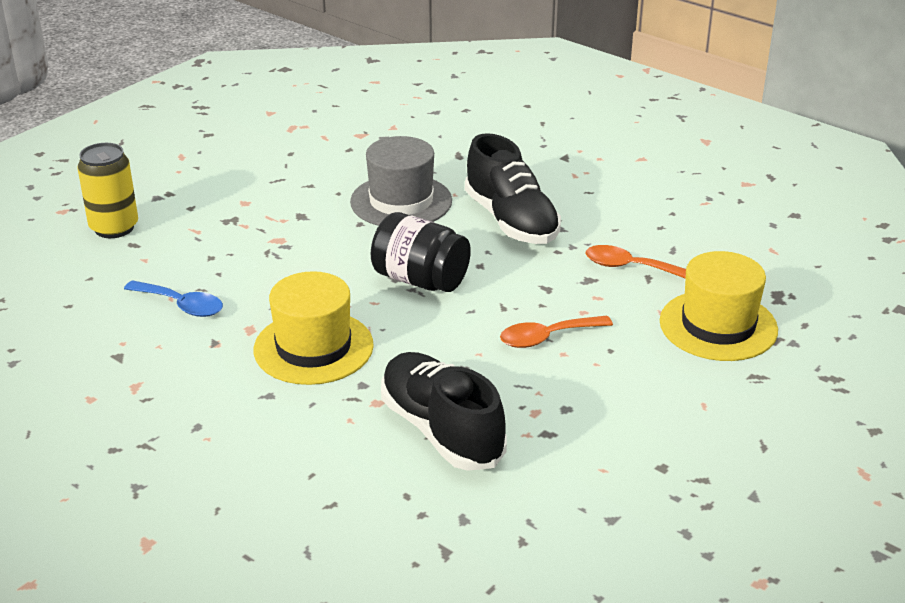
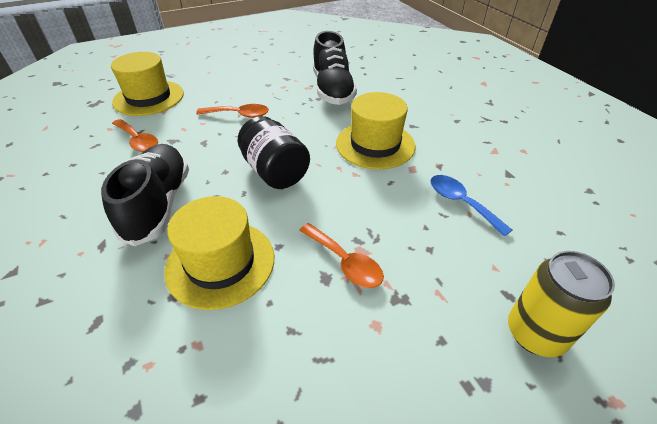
camera: 155 degrees left, 10 degrees up
(289, 228) = (345, 262): none -> orange spoon
(401, 201) = (220, 263): grey hat -> yellow hat

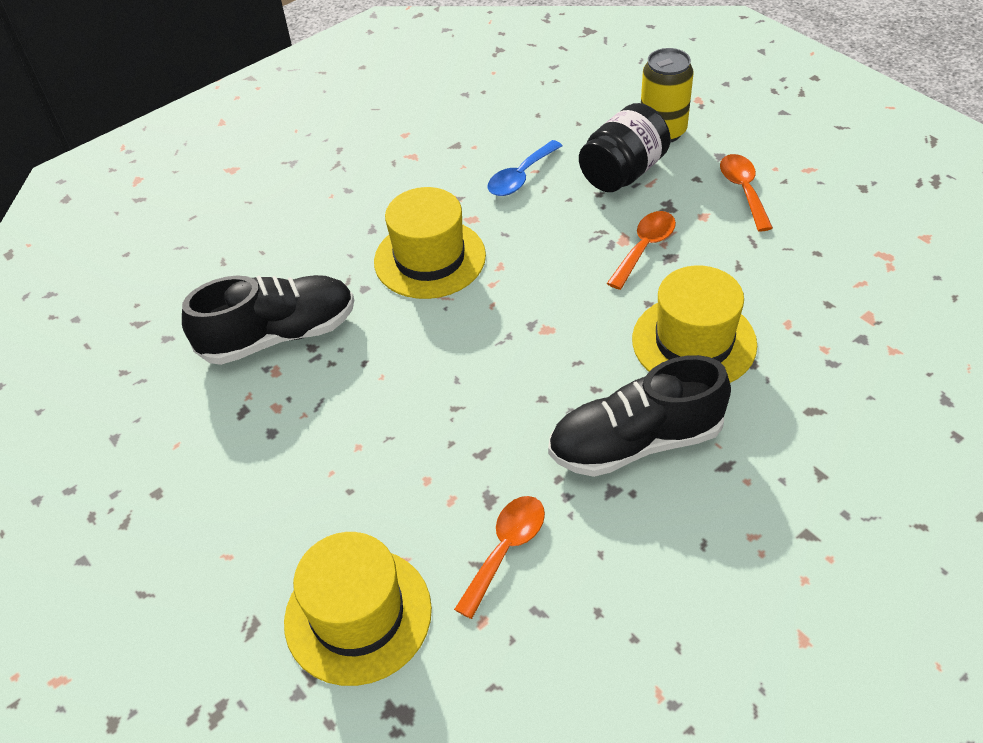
camera: 100 degrees left, 5 degrees up
(239, 115) = (389, 437): orange spoon -> orange spoon (743, 190)
(275, 172) = (523, 343): black jar -> black jar (623, 172)

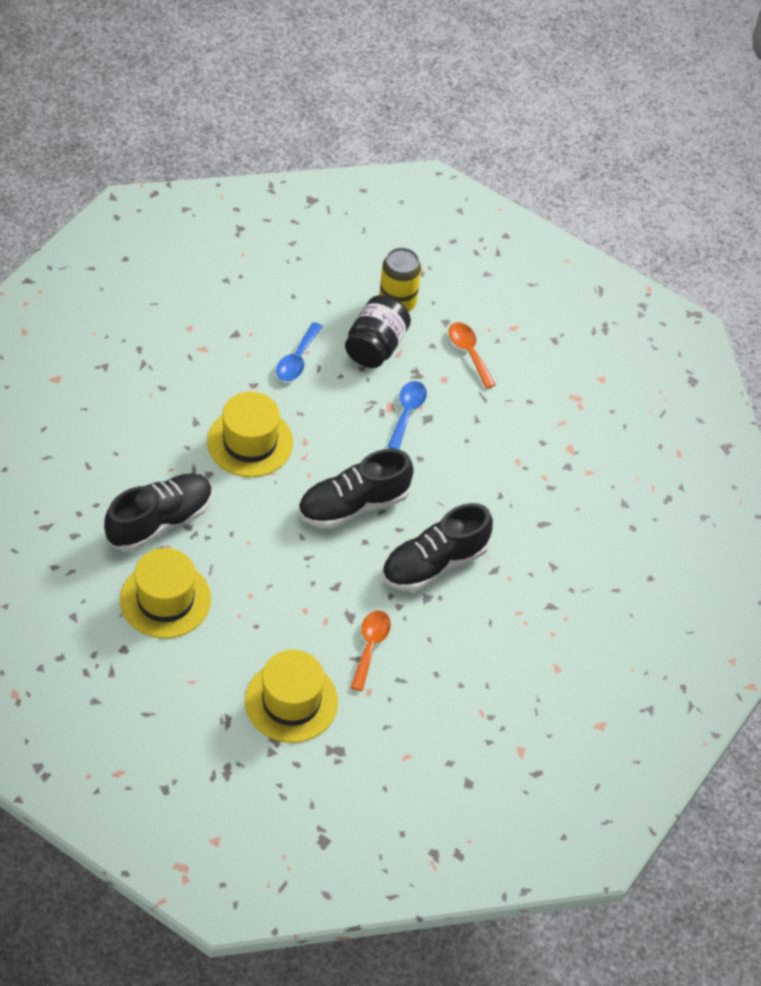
camera: 25 degrees left, 5 degrees up
(540, 349) = (353, 505): none -> black shoe
(644, 247) = (407, 412): orange spoon -> blue spoon
(694, 342) = (457, 484): yellow hat -> yellow hat (165, 599)

